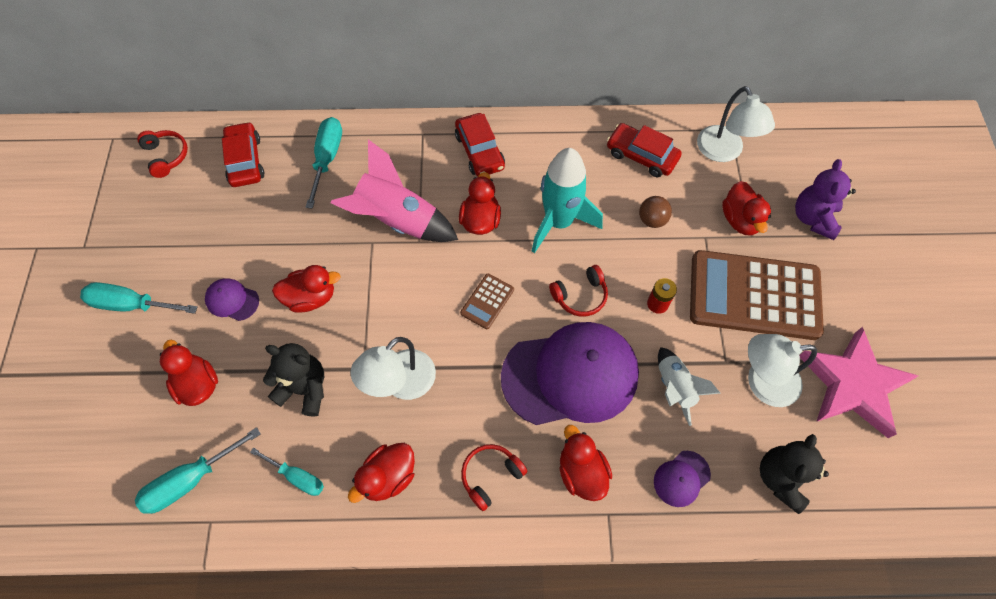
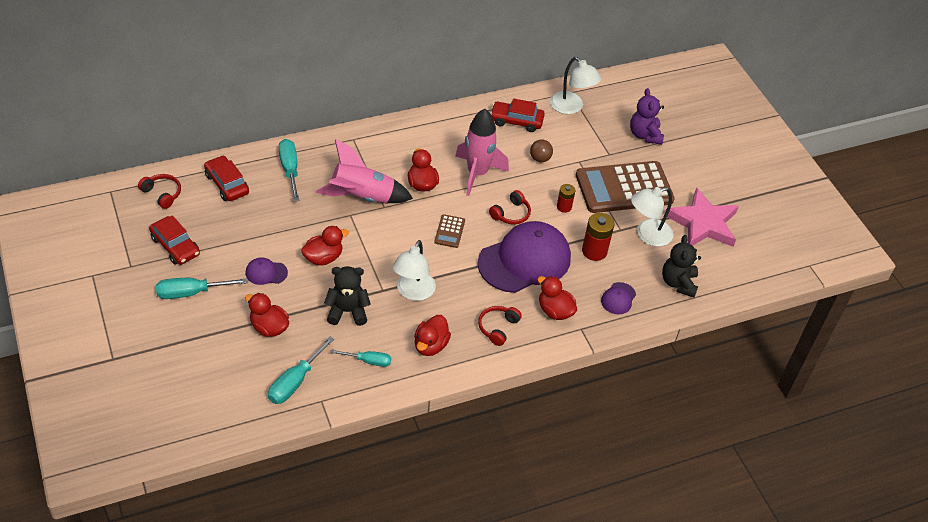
camera: 25 degrees left, 15 degrees down
(480, 151) = (401, 142): red car -> red car (175, 246)
(559, 222) = (477, 173): turquoise rocket -> pink rocket
(674, 388) = (594, 251): white rocket -> red battery
(740, 220) = (598, 146): red duck -> none

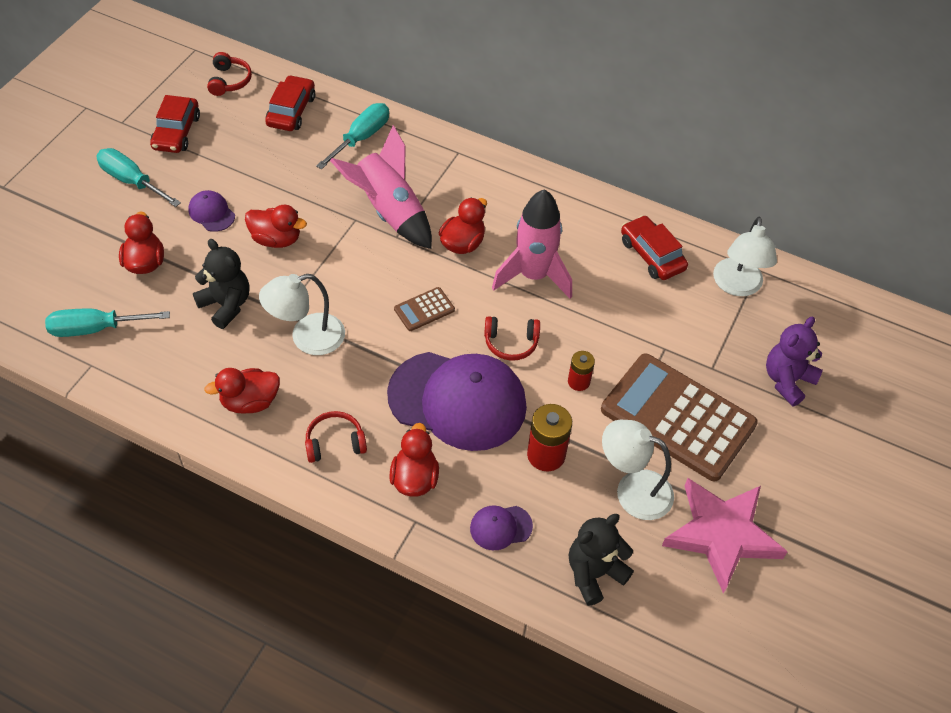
camera: 50 degrees right, 5 degrees up
(369, 361) = (178, 366): turquoise screwdriver -> none
(540, 159) = (623, 312): brown ball -> none

